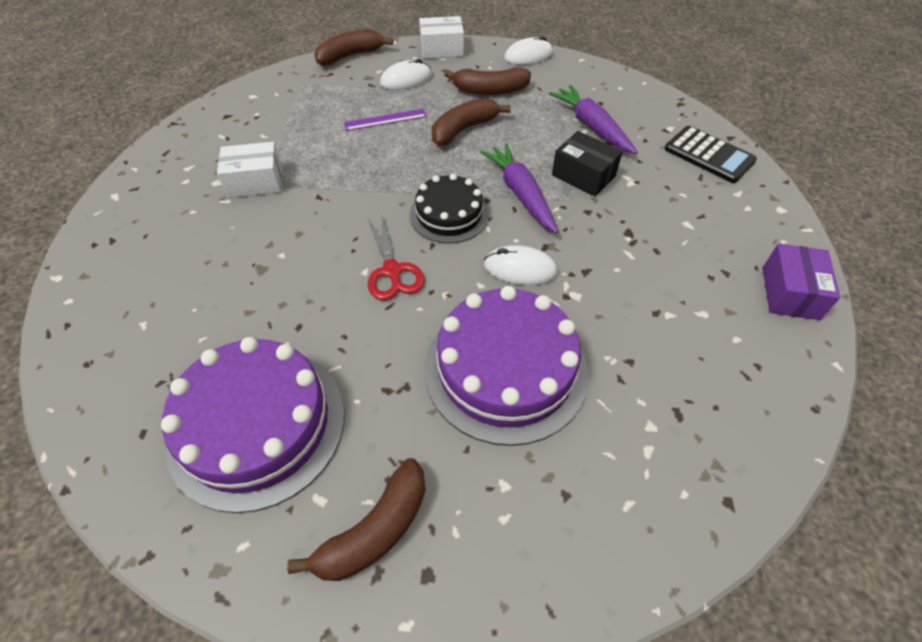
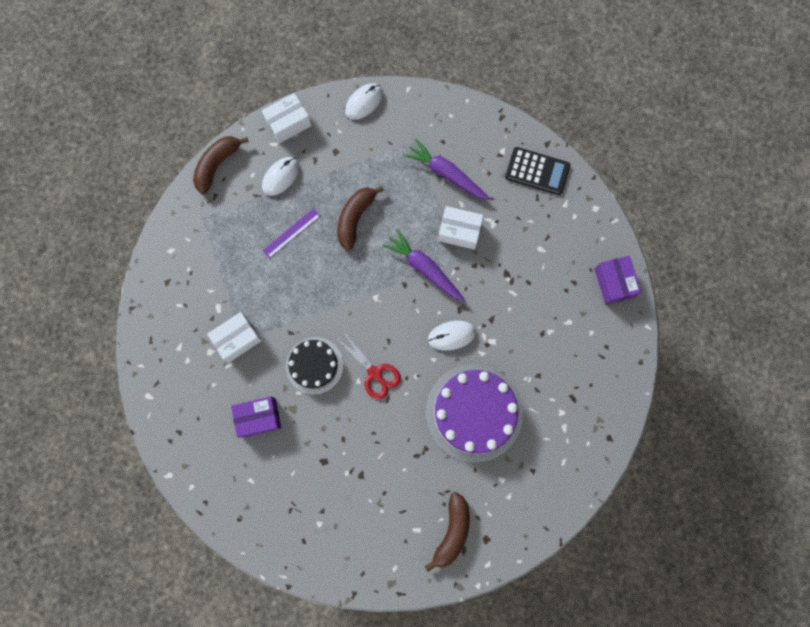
camera: 25 degrees left, 25 degrees up
(213, 261) = (259, 417): none -> purple box
(257, 425) = (360, 508): purple cake -> none
(449, 214) = (386, 309): black cake -> black cake (314, 365)
(490, 90) = (353, 162): brown banana -> none
(583, 175) = (459, 231): black box -> white box

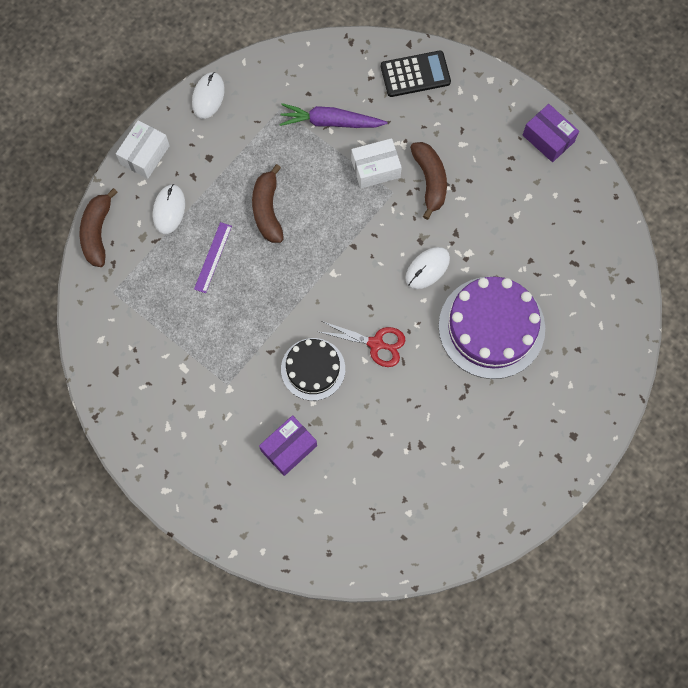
camera: 30 degrees left, 5 degrees down
(237, 339) = (221, 386): white box -> none
(425, 269) = (364, 221): purple carrot -> none
(452, 531) = (537, 446): brown banana -> brown banana (430, 181)

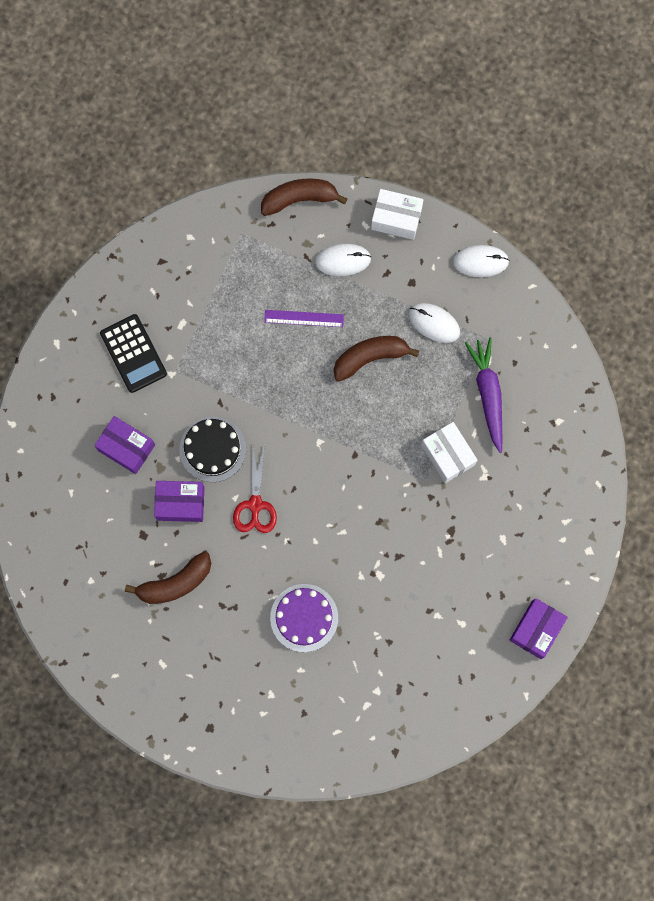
camera: 75 degrees right, 5 degrees up
(356, 411) = (180, 503): none -> purple box
(415, 74) = (571, 469): black calculator -> black calculator (133, 353)
(427, 268) = (350, 536): white mouse -> white mouse (434, 323)
(430, 181) = (450, 515): brown banana -> brown banana (175, 583)
(491, 327) = (304, 618): purple cake -> purple cake, size x0.60

